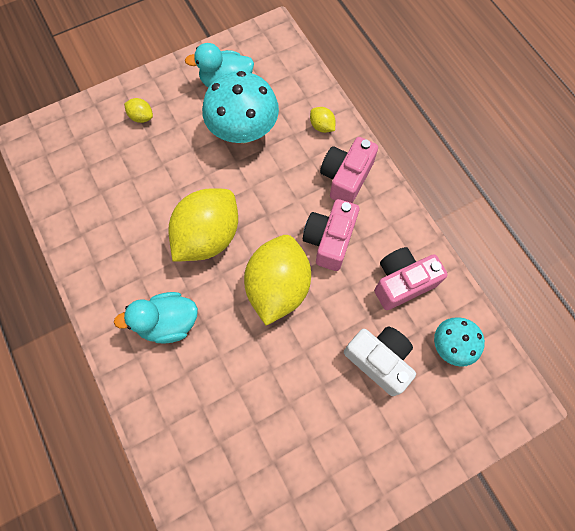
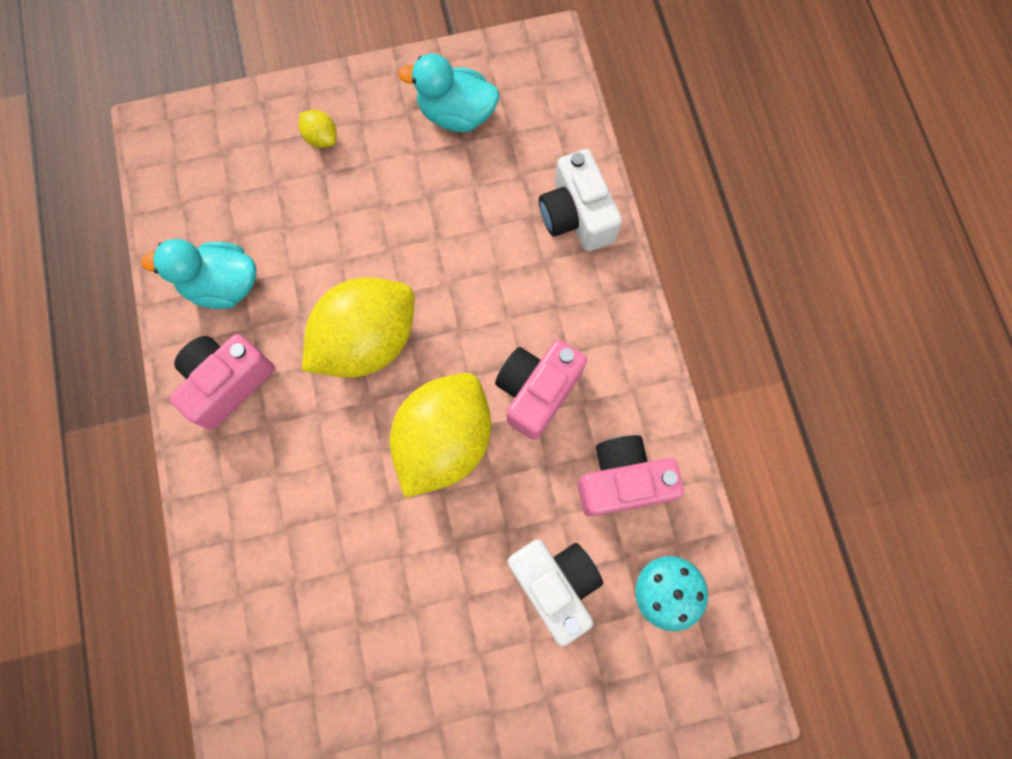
camera: 15 degrees right, 5 degrees up
(168, 322) = (279, 451): turquoise duck -> turquoise duck (222, 285)
(243, 132) = (460, 196): turquoise mushroom -> none
(322, 126) = (576, 215): yellow lemon -> white camera
(346, 178) = (588, 303): pink camera -> pink camera (227, 383)

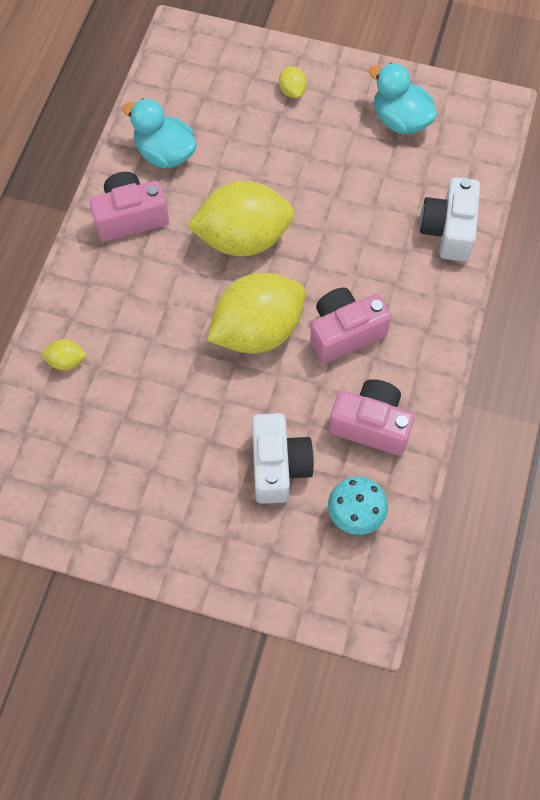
camera: 30 degrees right, 10 degrees down
(255, 596) = (66, 361): none -> yellow lemon

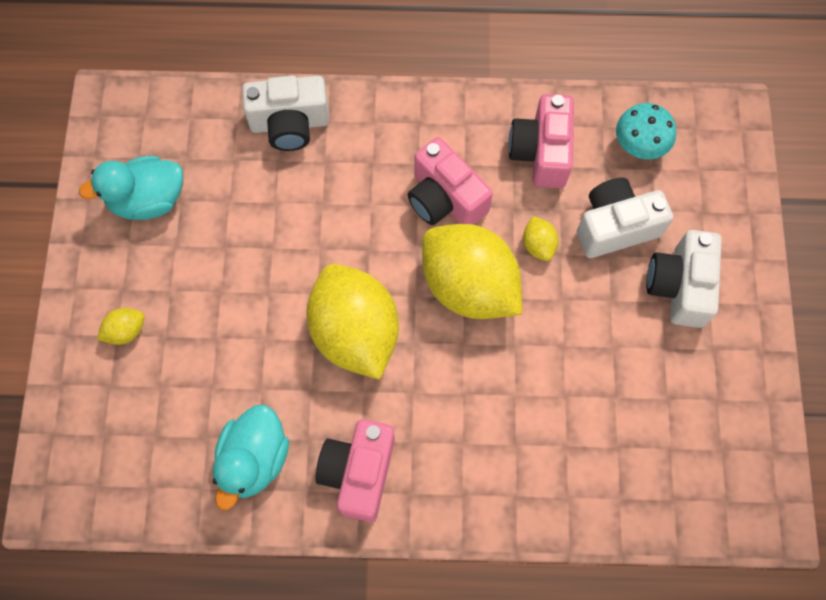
camera: 105 degrees left, 5 degrees up
(66, 361) = (571, 483): yellow lemon -> yellow lemon (538, 245)
(130, 217) = (359, 472): pink camera -> pink camera turned 45 degrees clockwise
(204, 503) = (679, 286): none -> white camera
(400, 120) = (148, 200): turquoise duck -> turquoise duck turned 45 degrees clockwise

